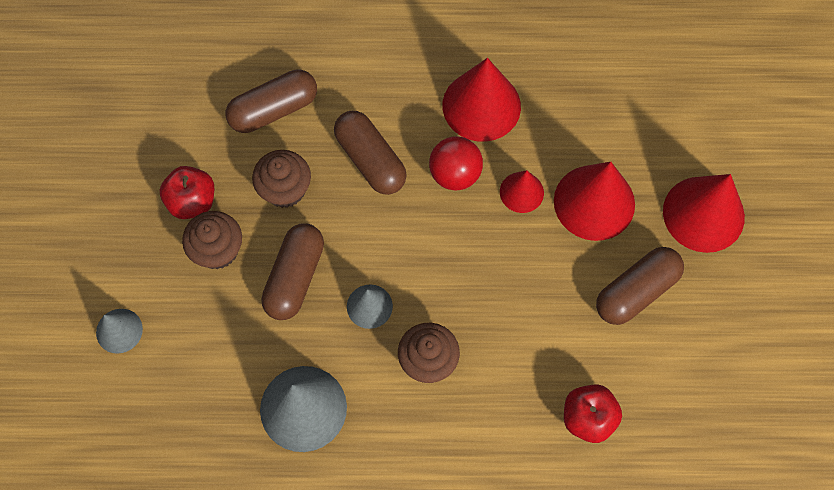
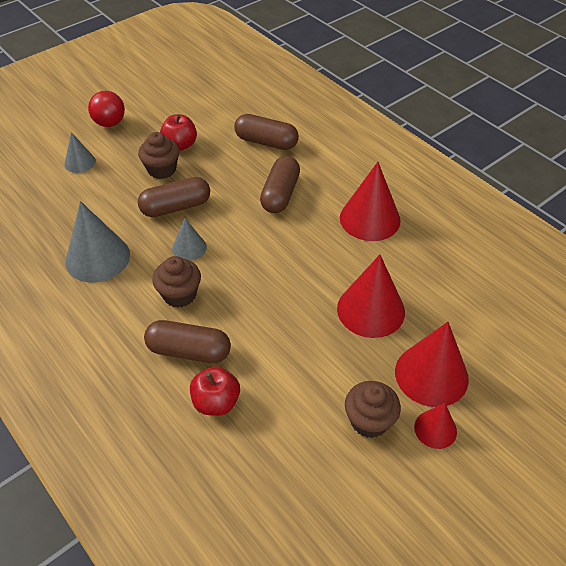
camera: 50 degrees right, 20 degrees down
(285, 189) = (224, 173): brown cupcake -> brown cupcake (369, 421)
(455, 174) = (313, 234): red ball -> red ball (109, 123)
(521, 192) = (336, 270): red cone -> red cone (435, 429)
(636, 291) = (333, 372): brown capsule -> brown capsule (189, 351)

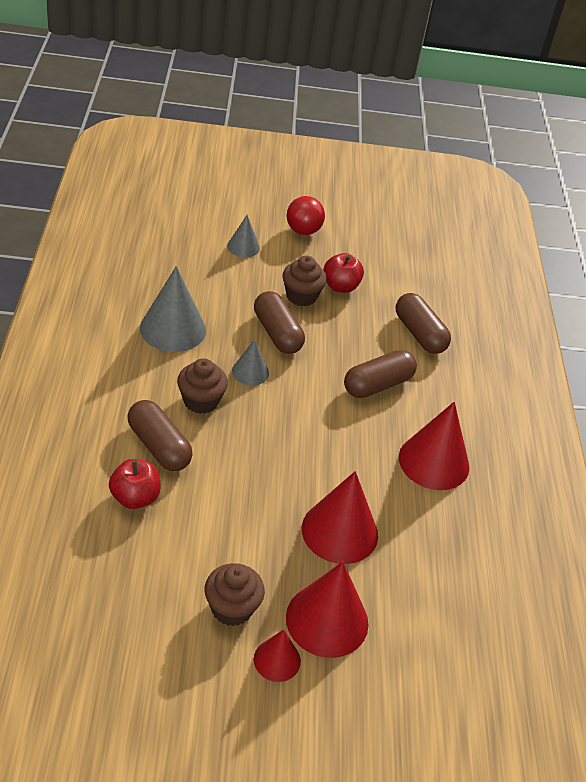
camera: 35 degrees right, 5 degrees down
(176, 207) = (277, 333): brown capsule -> brown capsule turned 45 degrees clockwise

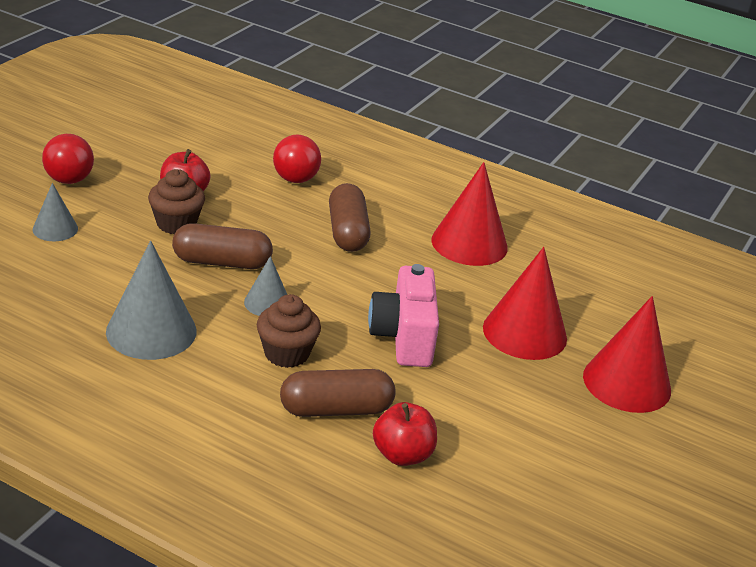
camera: 60 degrees left, 10 degrees down
(232, 608) = (587, 438): brown cupcake -> none
(271, 458) = (404, 337): none -> pink camera
(277, 660) = (660, 432): red cone -> none
(419, 334) = (295, 179): brown capsule -> red ball

